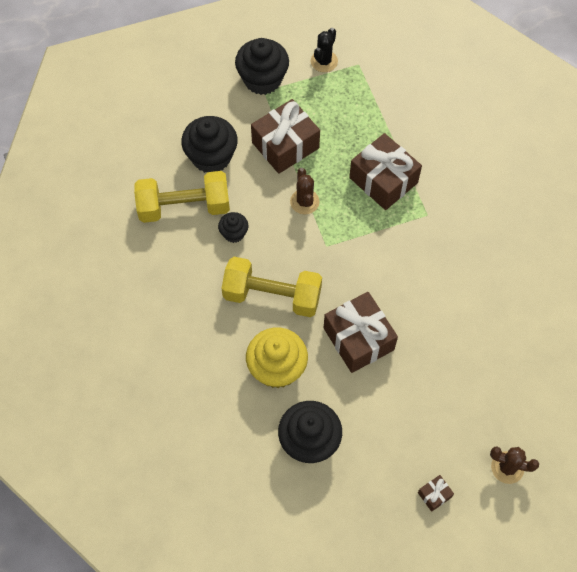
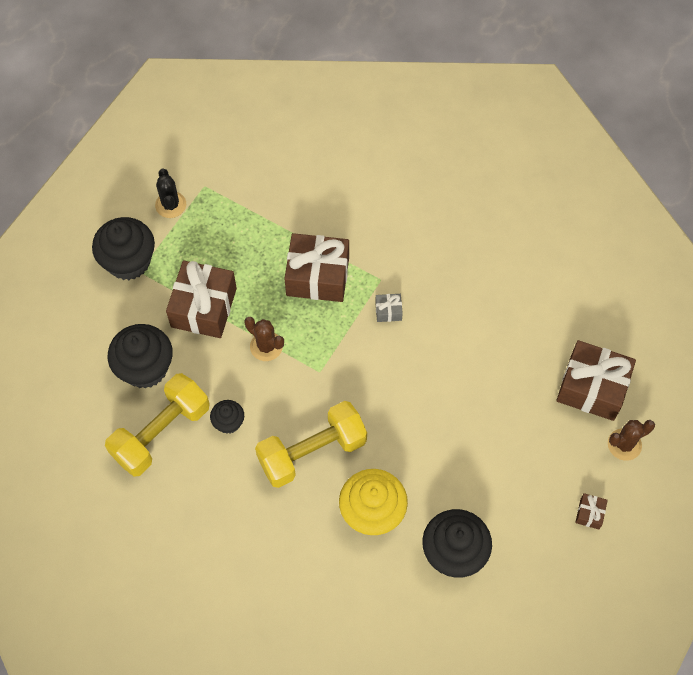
camera: 40 degrees left, 0 degrees up
(358, 339) = (417, 432): brown gift -> brown gift (592, 388)
(413, 240) = (388, 311): none -> grey gift

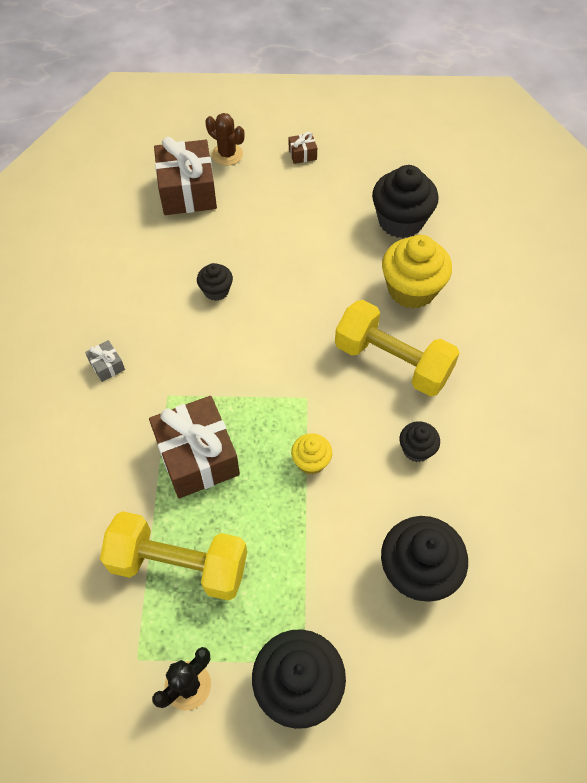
camera: 120 degrees left, 5 degrees down
(161, 433) = (474, 507): yellow dumbbell -> yellow dumbbell (179, 565)
(204, 307) = (305, 553): brown gift -> none
(266, 346) = (311, 461): brown cactus -> yellow cupcake
(388, 311) = (201, 371): grey gift -> grey gift (107, 365)
(461, 357) = (216, 291): none -> black cupcake

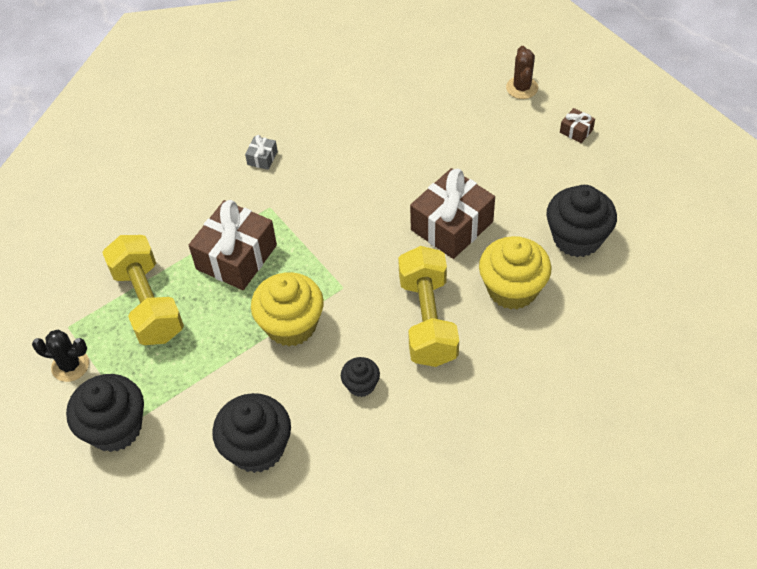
camera: 55 degrees right, 5 degrees down
(187, 191) = (459, 91): brown gift -> brown gift (452, 226)
(216, 291) = (384, 171): black cupcake -> none
(311, 461) = (291, 325): yellow cupcake -> yellow cupcake, size x1.91

